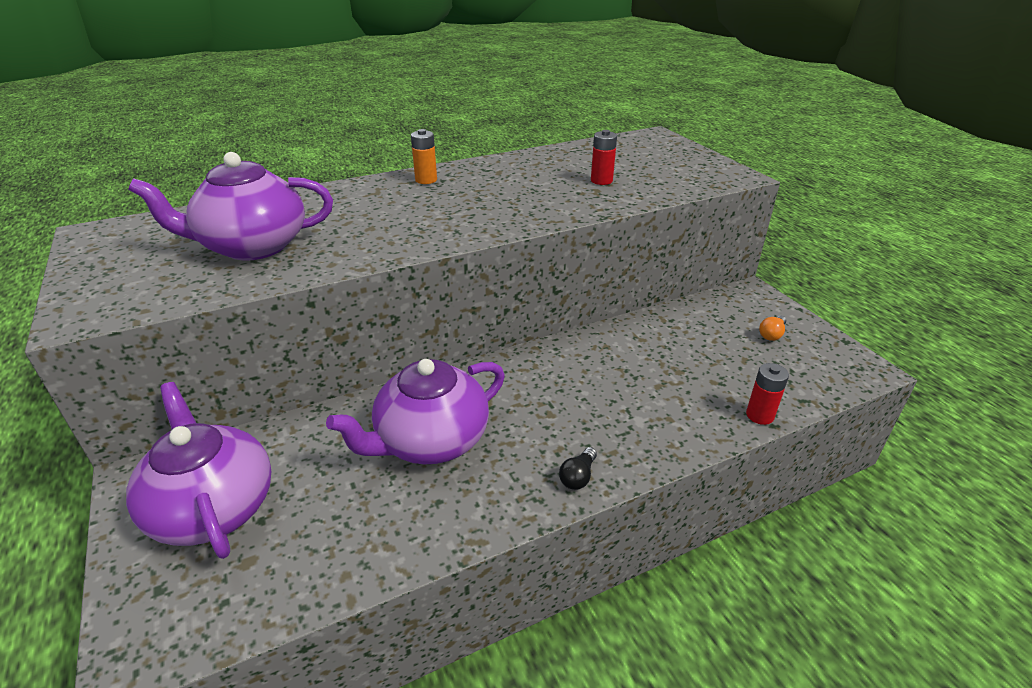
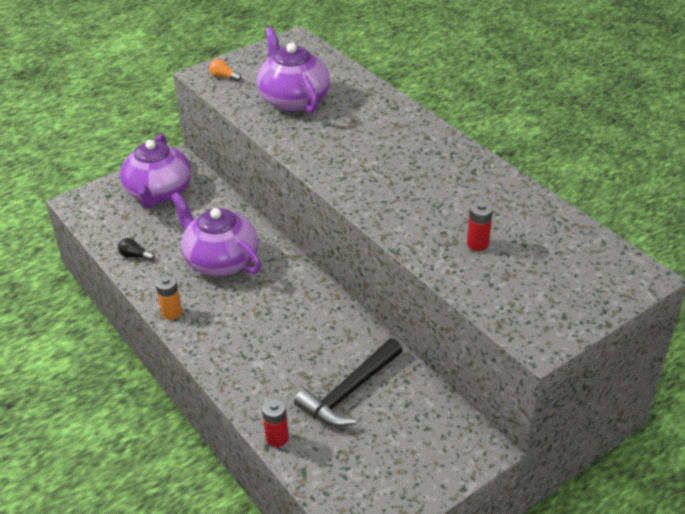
camera: 80 degrees right, 5 degrees up
(213, 507) = (158, 193): purple teapot -> purple teapot turned 135 degrees clockwise
(426, 180) = (433, 144): orange battery -> orange battery (171, 312)
(578, 477) = (196, 334): black light bulb -> black light bulb (135, 256)
(687, 356) = (349, 391): none -> black hammer
(771, 334) = (403, 458): orange light bulb -> orange light bulb (224, 77)

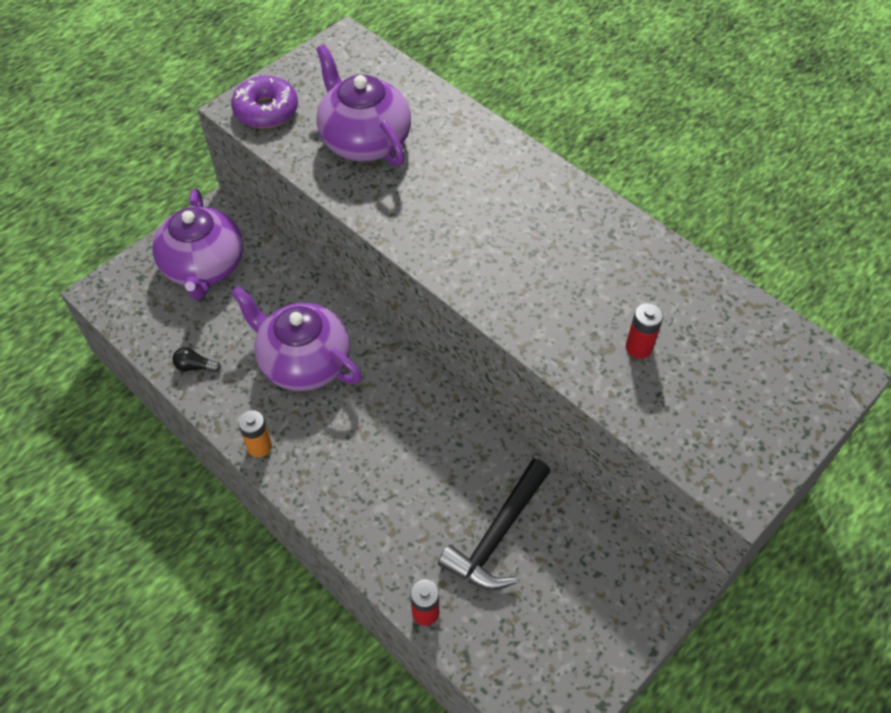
camera: 10 degrees left, 15 degrees up
(224, 77) = (266, 110): orange light bulb -> purple donut

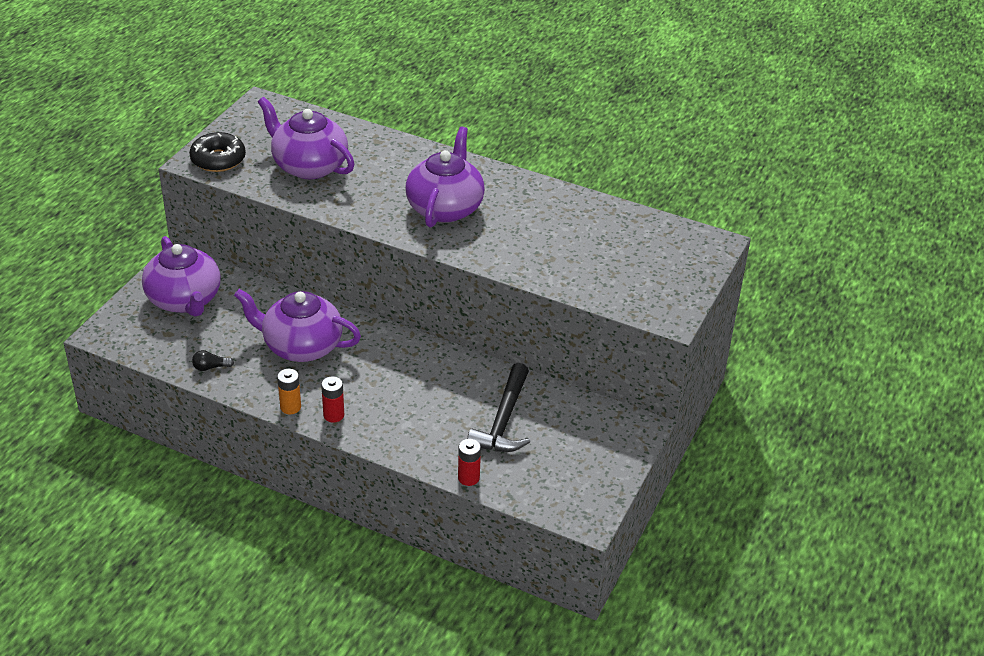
camera: 20 degrees left, 15 degrees down
(266, 110) = (218, 159): purple donut -> black donut
(502, 237) = (445, 208): none -> purple teapot
(639, 347) = (571, 254): red battery -> red battery (333, 415)

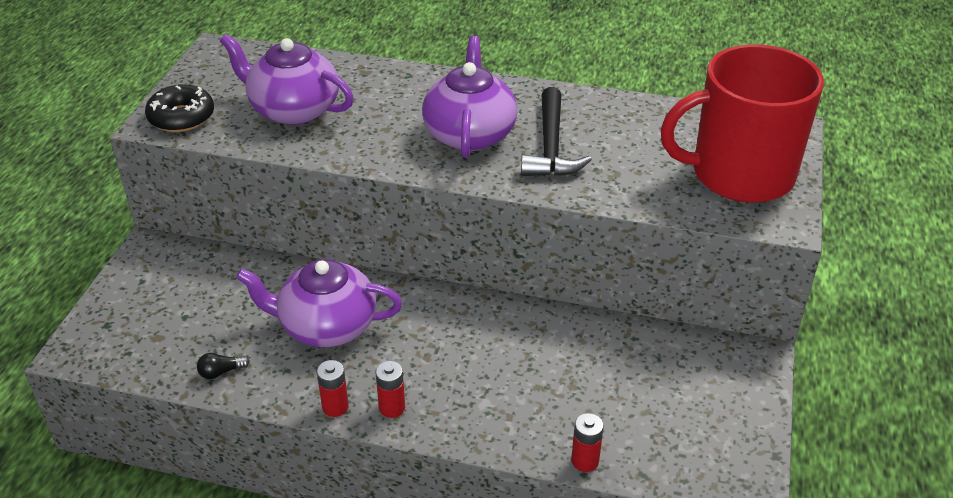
camera: 10 degrees left, 0 degrees up
(185, 300) = (169, 292): purple teapot -> none
(290, 407) = (335, 407): orange battery -> red battery
(503, 420) = (599, 377): black hammer -> black hammer (551, 146)
(653, 275) = (740, 174): none -> red mug

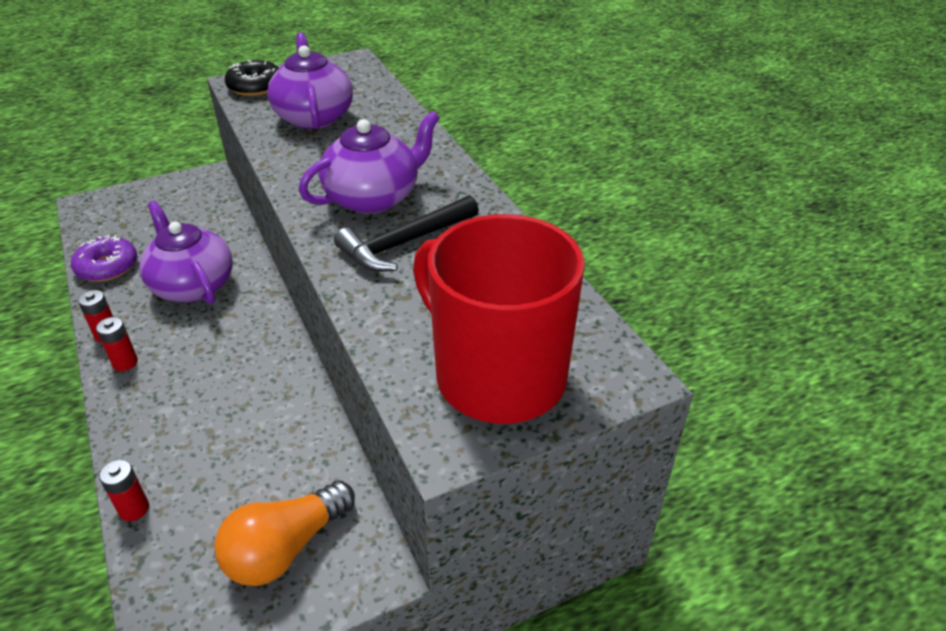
camera: 50 degrees right, 0 degrees up
(221, 372) = (107, 267): black light bulb -> purple donut
(700, 392) = (285, 548): none -> orange light bulb

